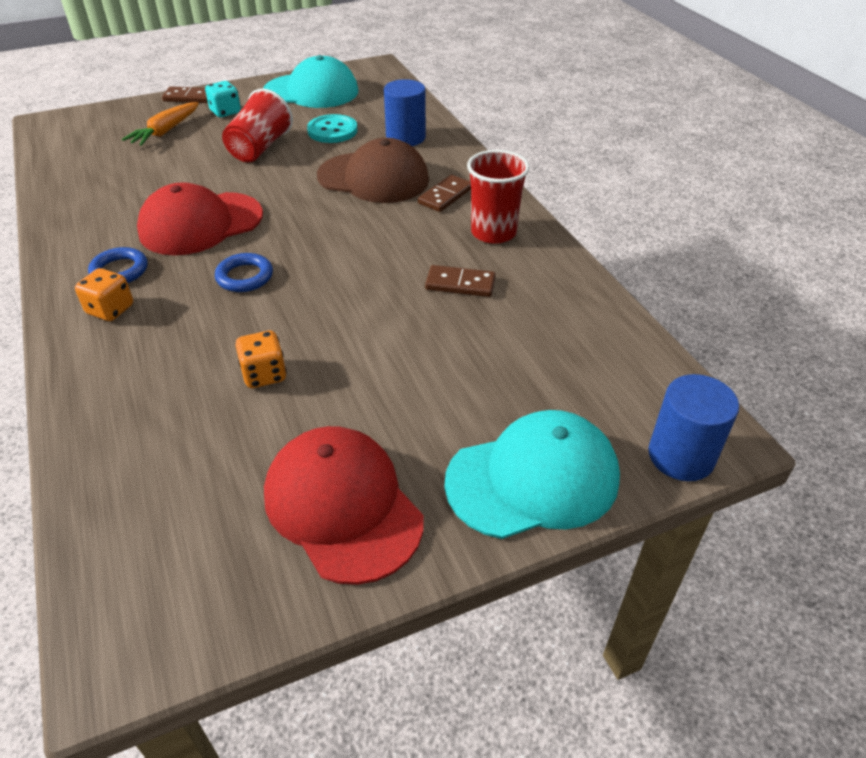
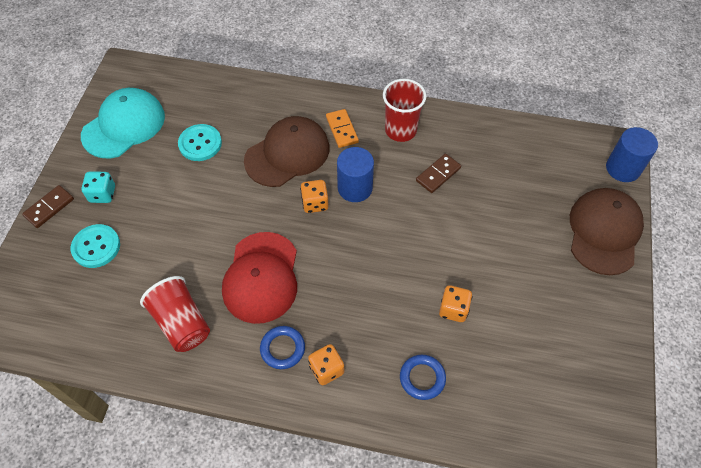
camera: 55 degrees left, 15 degrees up
(165, 131) = (96, 247): orange carrot -> turquoise button
(245, 277) = (347, 278): blue ring -> blue ring (422, 378)
(260, 148) = (184, 198): red cup -> red cup (181, 323)
(326, 218) = (315, 203): none -> orange dice
(343, 506) = (576, 319): red cap -> none
(405, 137) = (250, 109): blue cylinder -> blue cylinder (355, 188)
(445, 196) = (342, 129): brown domino -> orange domino
(533, 479) = (604, 232): turquoise cap -> brown cap

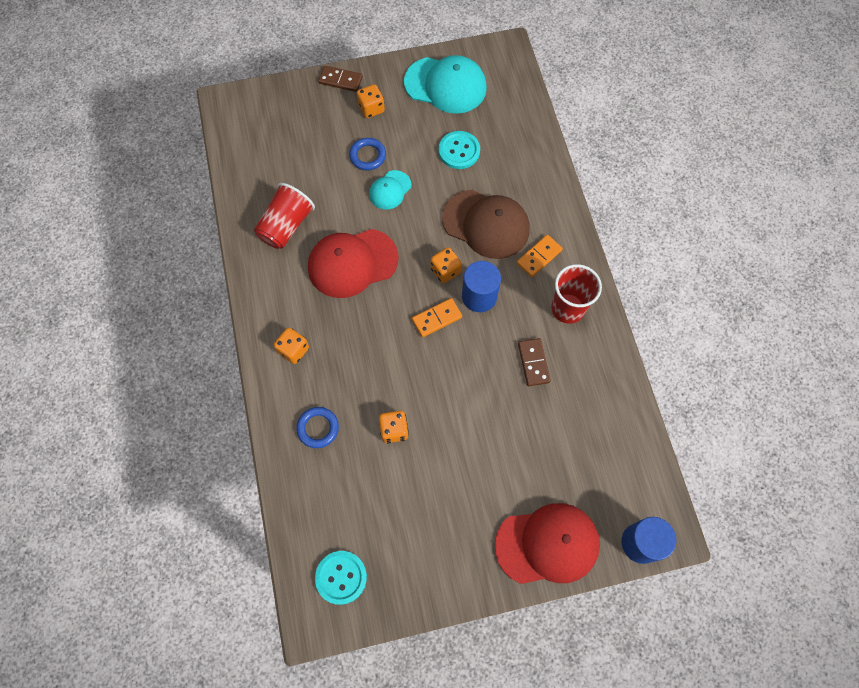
camera: 65 degrees right, 10 degrees up
(96, 247) = (322, 132): turquoise button -> turquoise button (341, 577)
(102, 194) = (371, 108): turquoise dice -> orange dice
(203, 214) = (390, 190): none -> turquoise cap
(282, 349) = (297, 309): blue ring -> blue ring (368, 156)
(359, 229) = (437, 318): none -> orange domino
(438, 174) = (533, 363): brown domino -> brown domino turned 60 degrees clockwise
(604, 232) = (547, 544): brown cap -> red cap

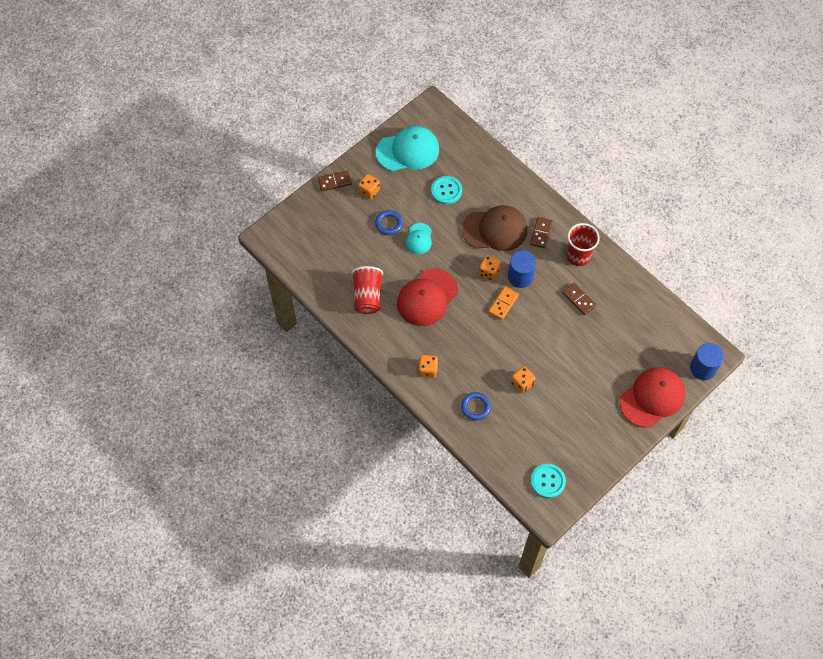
camera: 30 degrees left, 5 degrees down
(539, 257) = (541, 233): orange domino -> brown domino

